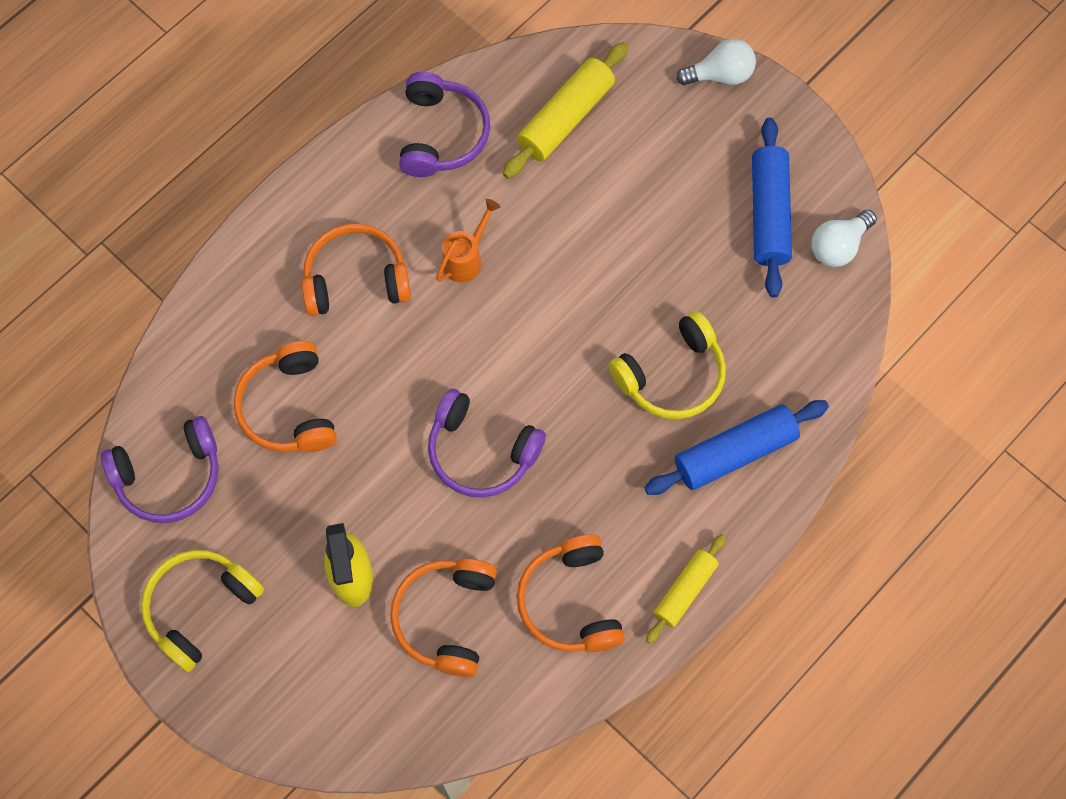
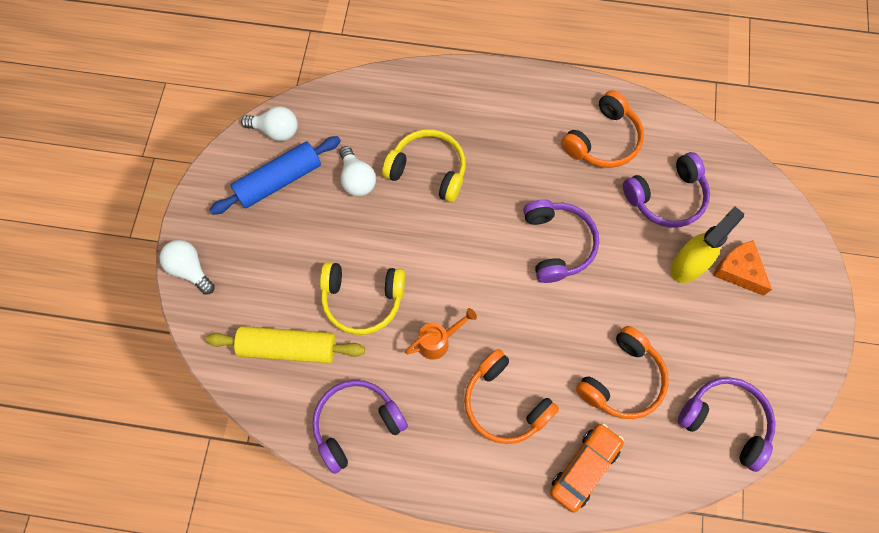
camera: 125 degrees left, 0 degrees up
(200, 607) = (780, 338): yellow headphones -> yellow headphones (362, 299)
(238, 308) = (584, 468): none -> orange car
(303, 626) = (738, 270): none -> orange cheese
(446, 618) = (666, 197): orange headphones -> purple headphones
(466, 258) = (438, 341): orange watering can -> orange watering can turned 150 degrees clockwise
(685, 590) = (549, 89): yellow rolling pin -> none
(713, 293) = (357, 179): none -> white light bulb
(734, 452) = (450, 110): blue rolling pin -> none

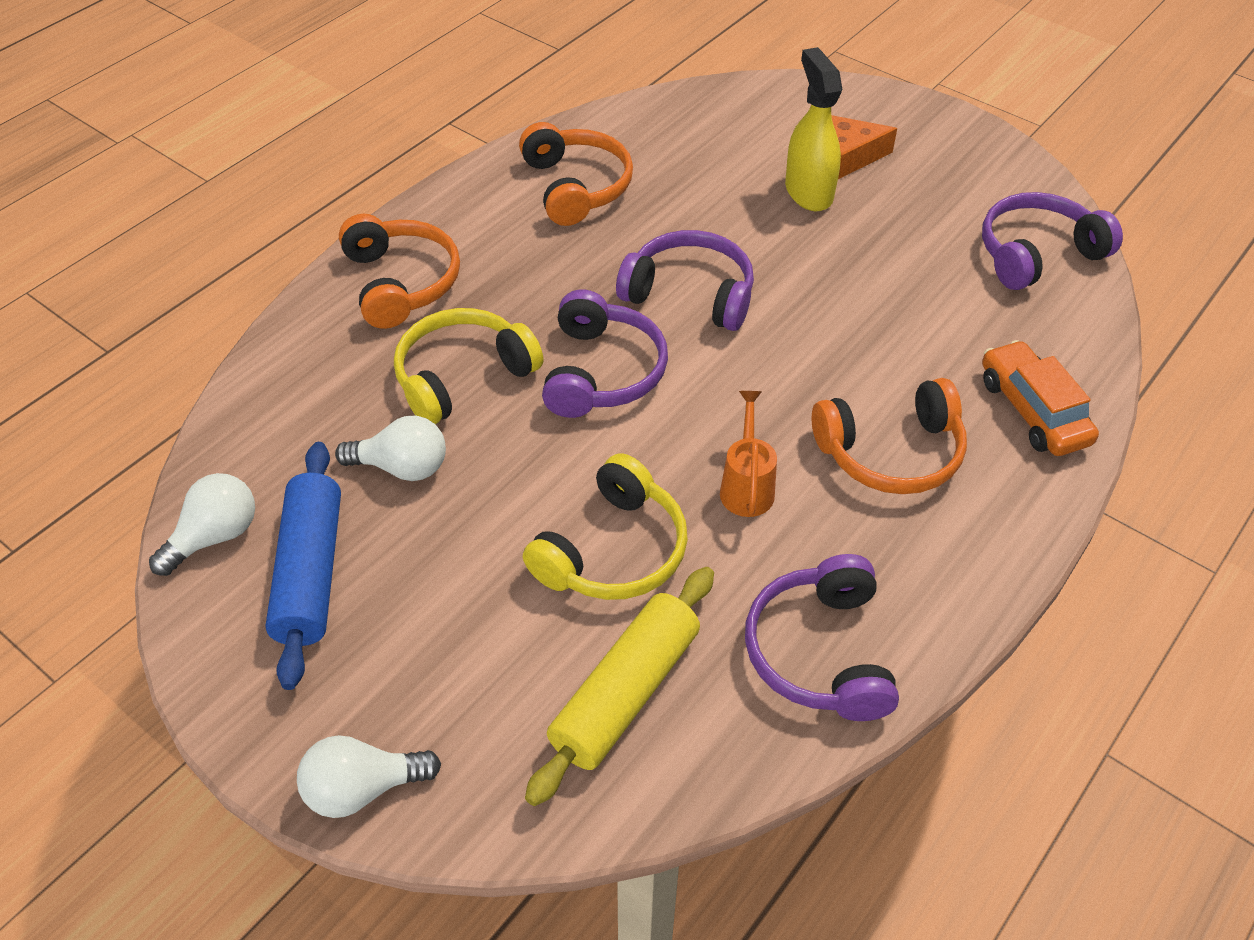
camera: 60 degrees left, 20 degrees down
(622, 380) = (927, 319): orange headphones -> orange headphones (401, 283)
(666, 197) = (703, 170): purple headphones -> purple headphones (602, 372)

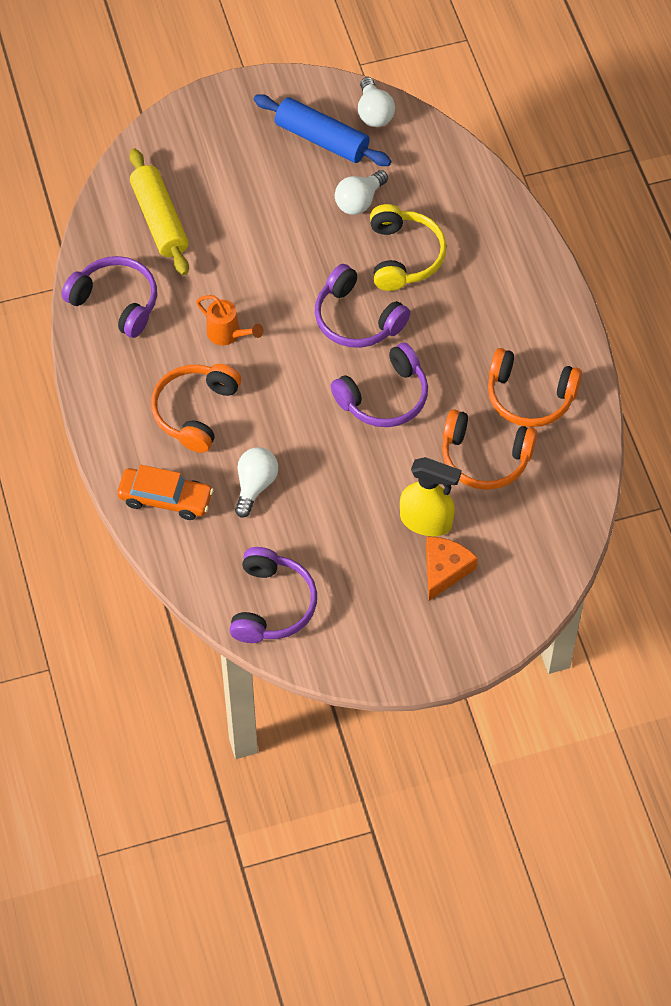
camera: 125 degrees right, 10 degrees up
(362, 788) = (194, 112): white light bulb -> white light bulb (255, 485)
(401, 283) = (505, 264): orange headphones -> orange headphones (485, 458)
(613, 550) = (237, 257): yellow headphones -> none

